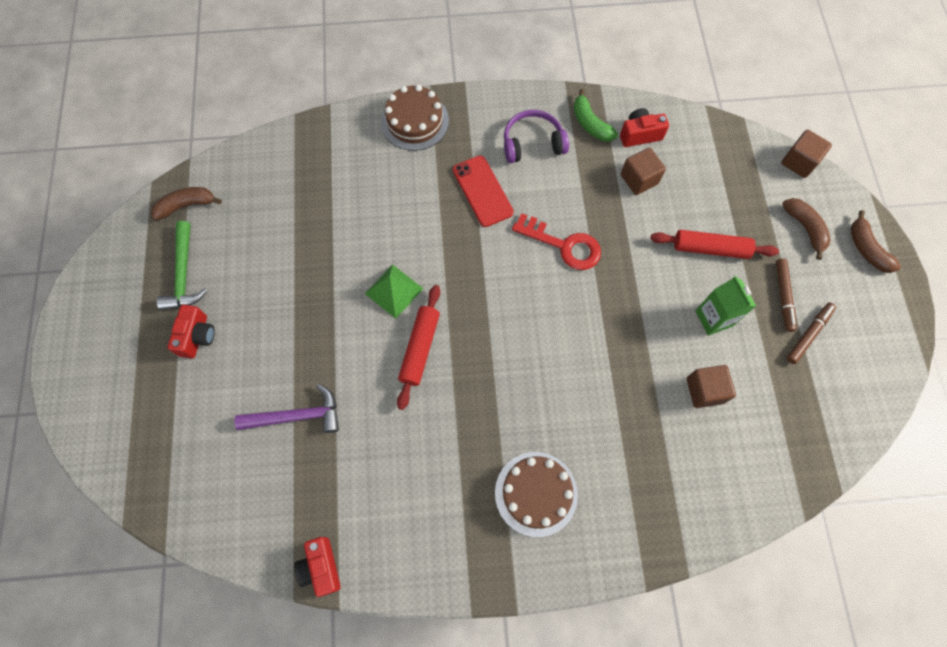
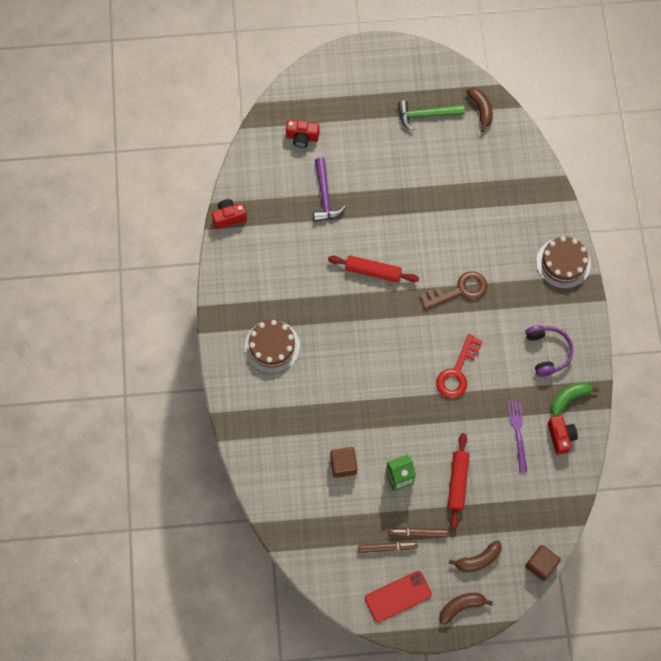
camera: 90 degrees right, 0 degrees up
(197, 336) = (380, 129): red camera -> red camera (302, 137)
(394, 291) = (416, 253): green pyramid -> none
(450, 239) = (459, 290): none -> brown key
(482, 191) = (502, 314): red phone -> red phone (398, 596)
(639, 179) = (518, 433): brown cube -> purple fork
(808, 334) = (387, 547): brown marker -> brown marker turned 45 degrees counterclockwise

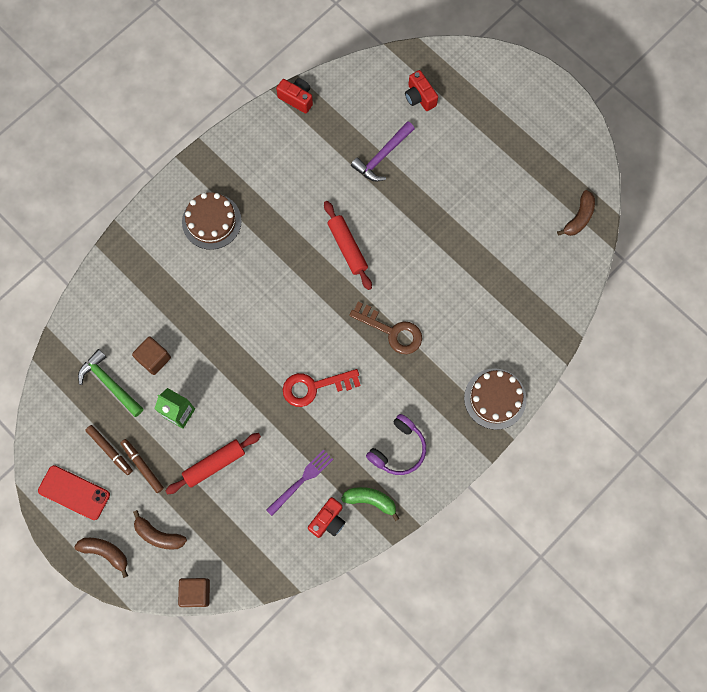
camera: 50 degrees right, 5 degrees up
(426, 115) = (531, 177): green hammer -> green hammer (109, 383)

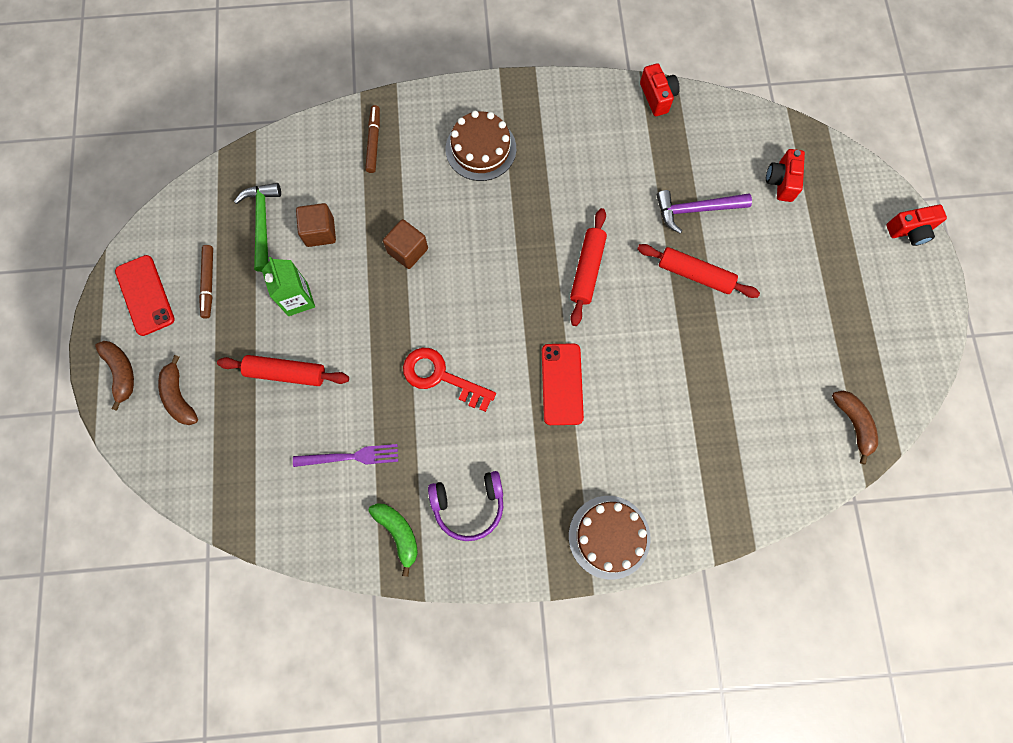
camera: 40 degrees right, 0 degrees up
(142, 466) = (223, 321): brown marker -> brown marker (374, 142)
(196, 592) = (163, 479): brown cube -> brown cube (407, 250)
(328, 520) = (341, 517): red camera -> red camera (910, 231)
(392, 331) = (562, 384): brown key -> red phone
(415, 198) = (695, 274): none -> red rolling pin
(579, 218) = (853, 424): brown banana -> brown banana turned 90 degrees counterclockwise

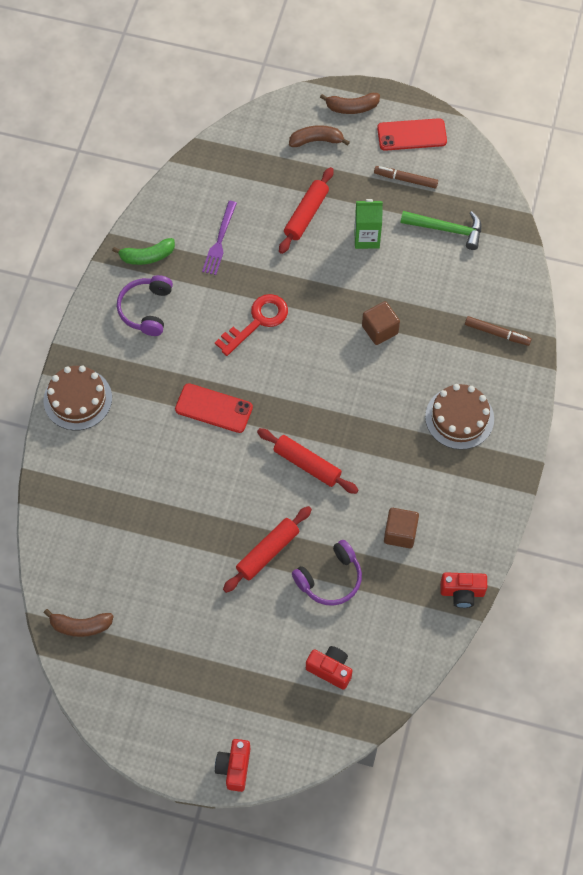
camera: 110 degrees right, 10 degrees down
(320, 232) = (422, 269): brown cube -> brown cube (400, 533)
(695, 210) = (330, 579): purple hammer -> purple headphones

